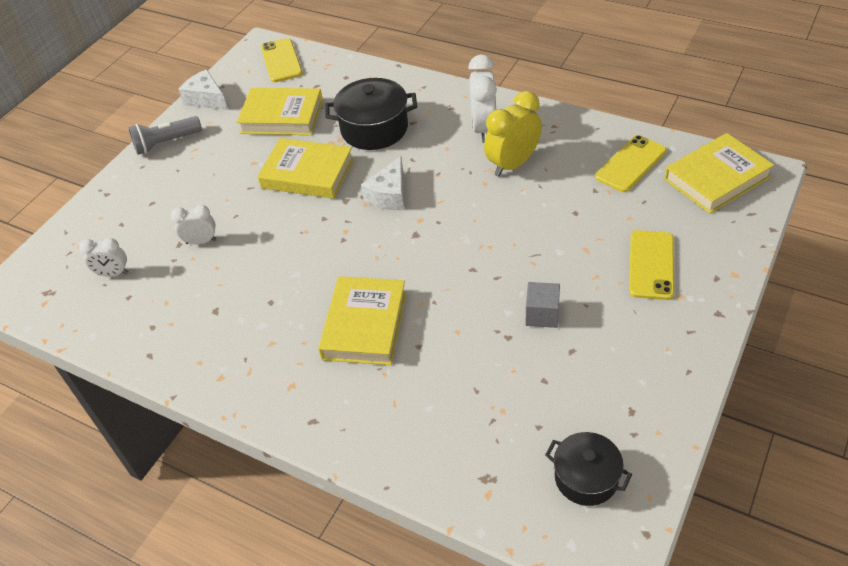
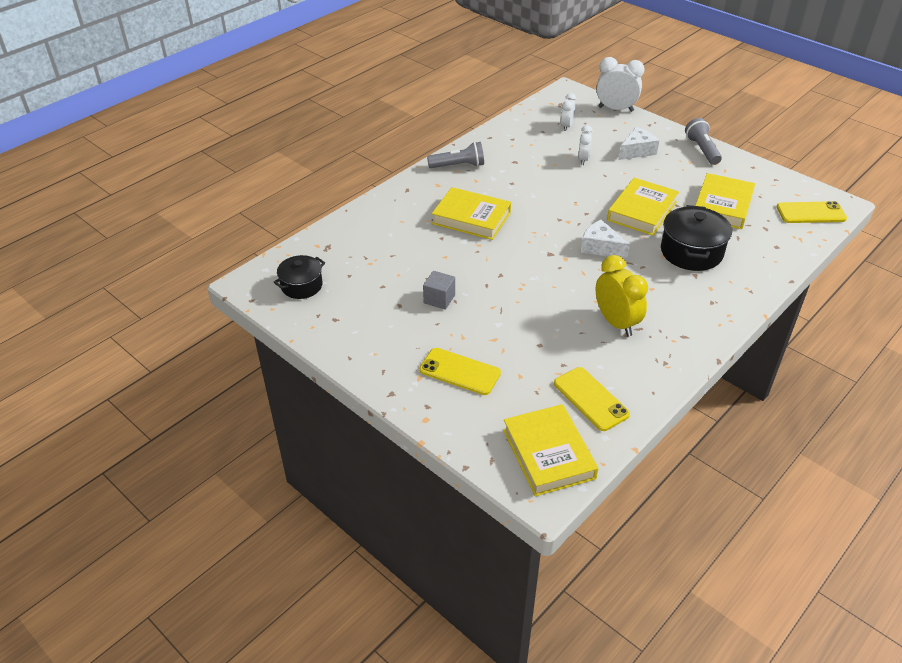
camera: 100 degrees right, 5 degrees down
(206, 99) = (757, 170): white cheese -> white cheese (637, 151)
(236, 373) = (458, 166): none -> grey flashlight
(484, 129) = (673, 316): white clock -> white clock (616, 109)

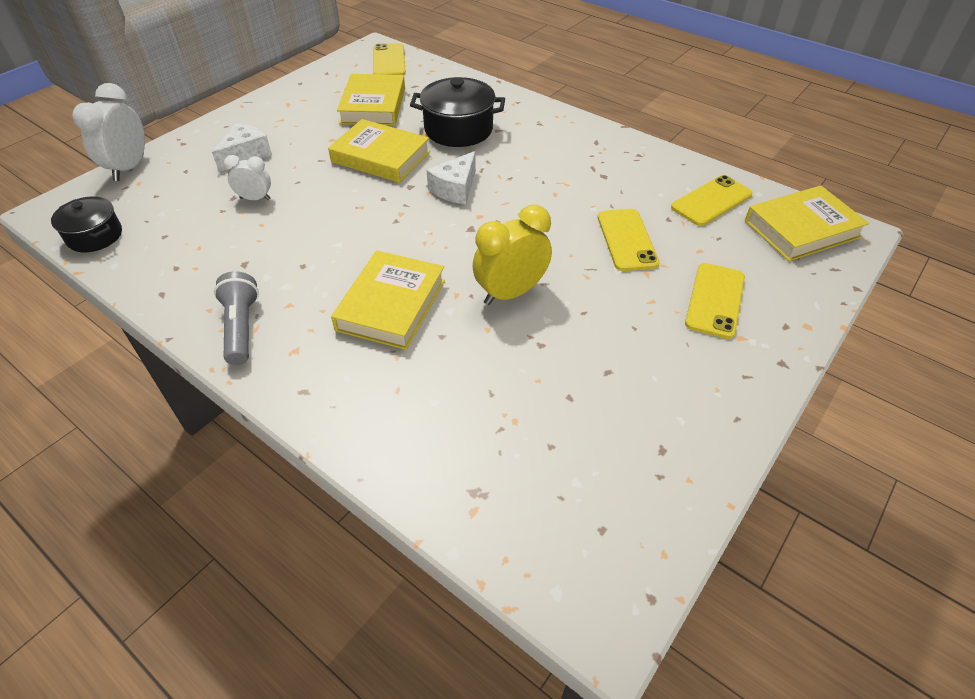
camera: 95 degrees left, 5 degrees up
(301, 286) = (592, 515): black pot -> black pot (95, 236)
(439, 299) = (584, 328): grey cube -> none
(535, 334) = (627, 240): none -> yellow phone
(566, 126) = (159, 212): white clock -> none
(616, 323) = (588, 182): yellow clock -> yellow clock (511, 293)
(637, 151) = (245, 155): white cheese -> white cheese turned 75 degrees clockwise
(702, 150) = (256, 110): grey flashlight -> none
(722, 206) = (373, 106): yellow book -> yellow book turned 75 degrees clockwise

